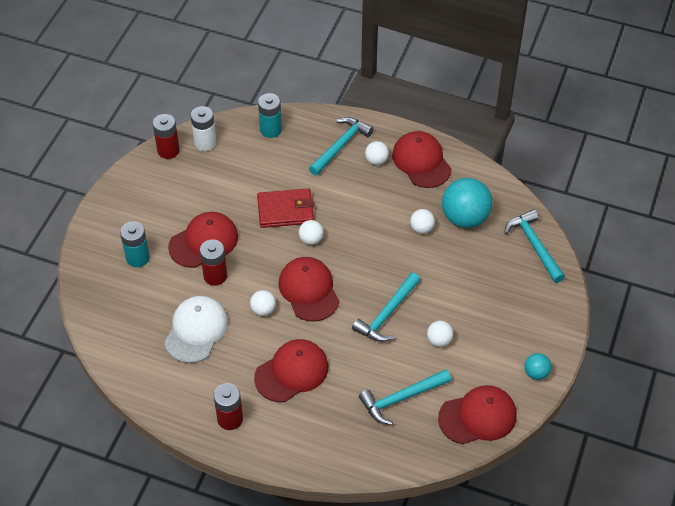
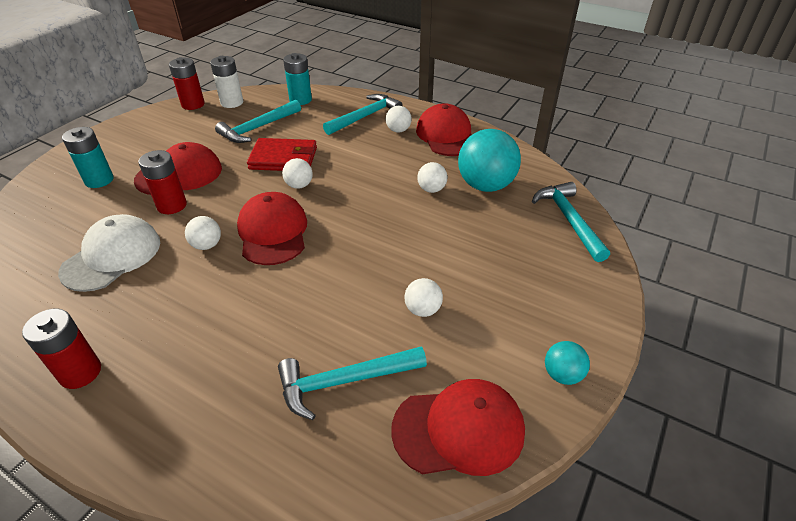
camera: 10 degrees right, 10 degrees down
(292, 372) = (203, 321): red cap -> none
(387, 314) = (361, 269): turquoise hammer -> turquoise hammer (258, 128)

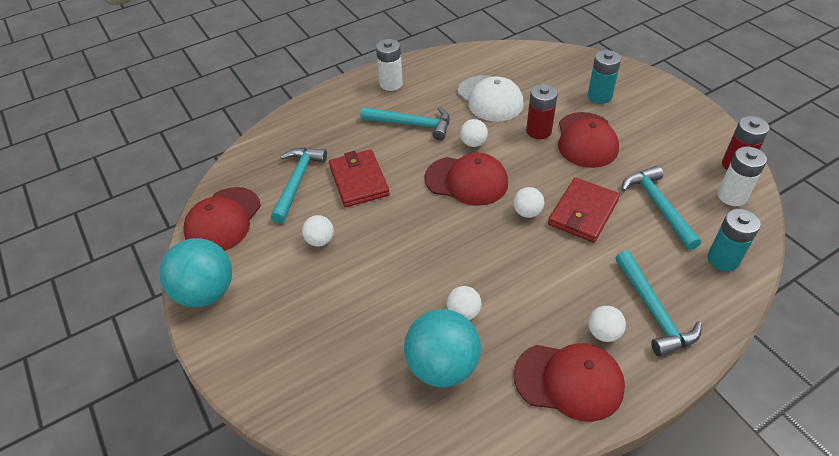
camera: 120 degrees right, 5 degrees up
(80, 372) = (391, 84): red battery -> white battery
(312, 318) = (358, 180): none -> red wallet
(562, 374) = (206, 292): turquoise ball -> turquoise ball, size x2.03
(569, 220) = (339, 413): turquoise hammer -> turquoise hammer (412, 124)

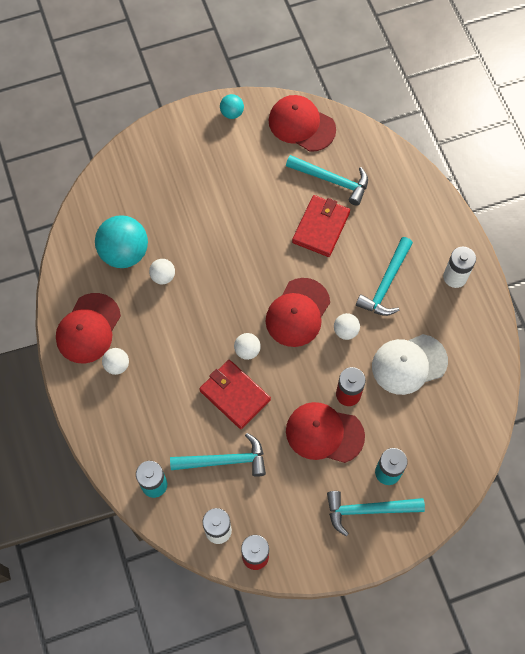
camera: 100 degrees right, 20 degrees up
(206, 292) = (232, 113): turquoise ball -> turquoise ball, size x0.49
(320, 240) = (260, 190): white ball -> none
(358, 180) = (321, 227): red wallet -> red wallet turned 60 degrees counterclockwise
(653, 311) = (124, 408): turquoise hammer -> turquoise hammer (368, 510)

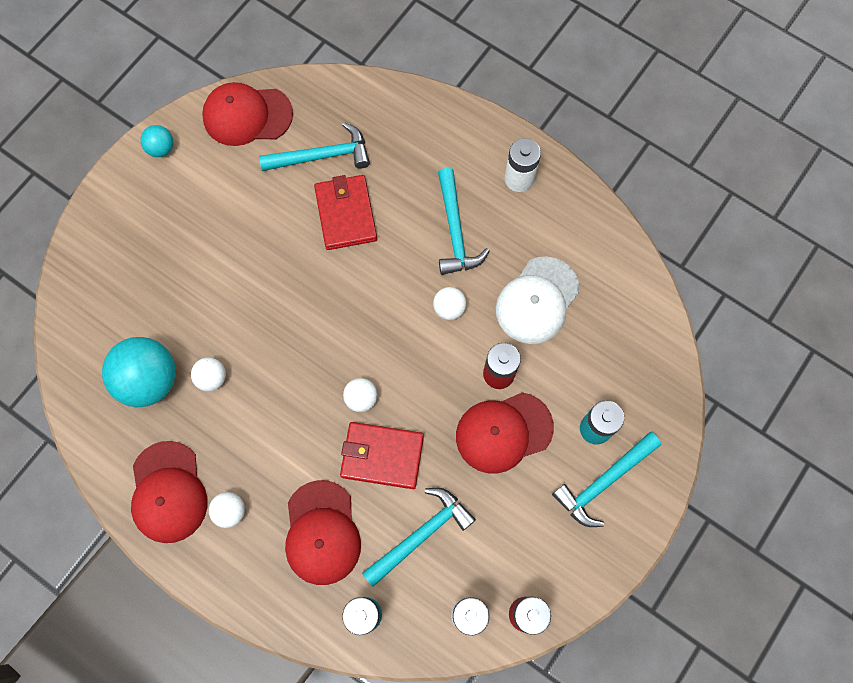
camera: 35 degrees left, 5 degrees up
(297, 312) = (385, 322): red cap -> red cap (322, 533)

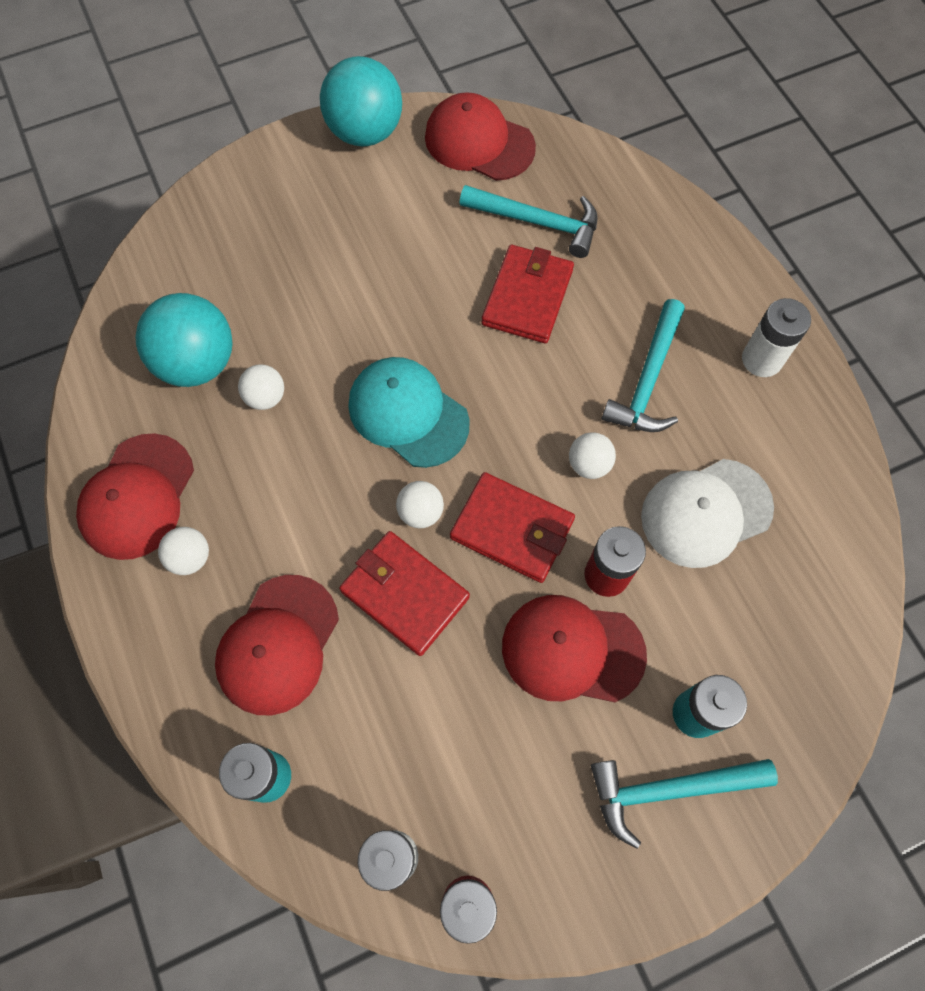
camera: 30 degrees right, 5 degrees down
(161, 148) = (365, 132): turquoise ball -> turquoise ball, size x2.03
(314, 337) = (408, 413): none -> turquoise cap
(421, 534) = (395, 718): turquoise hammer -> none
(425, 377) = (512, 529): none -> red wallet

